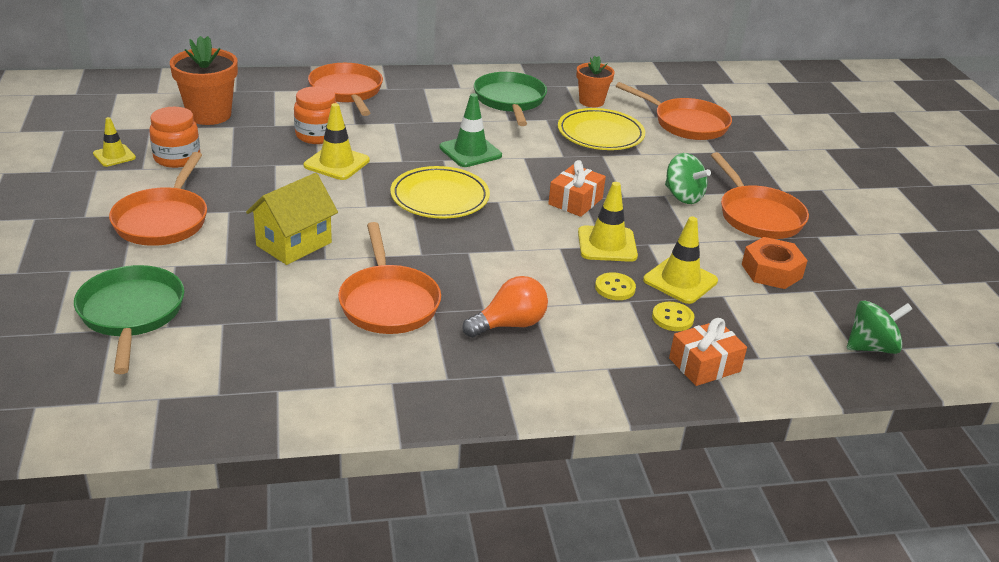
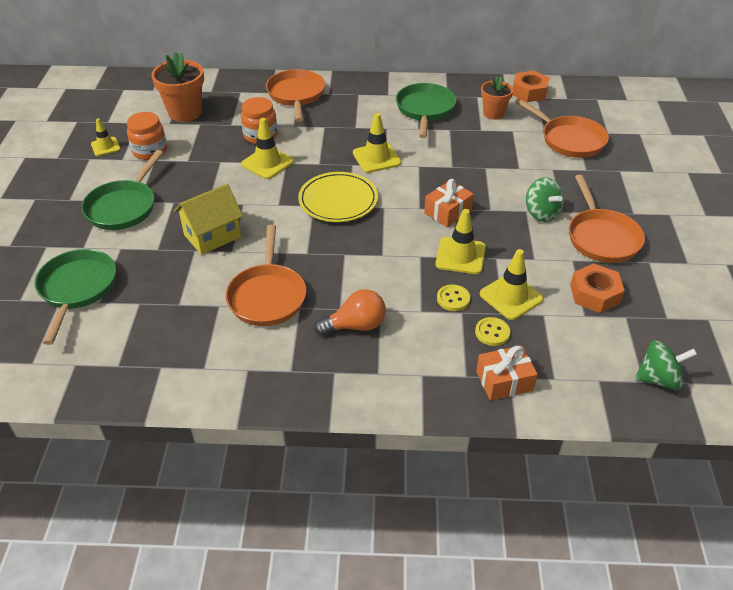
camera: 15 degrees right, 10 degrees up
(163, 220) = (123, 207): orange pan -> green pan
(470, 151) = (376, 158): green traffic cone -> yellow traffic cone
(600, 134) = (490, 146): yellow plate -> none
(624, 79) = (529, 92): none -> orange nut

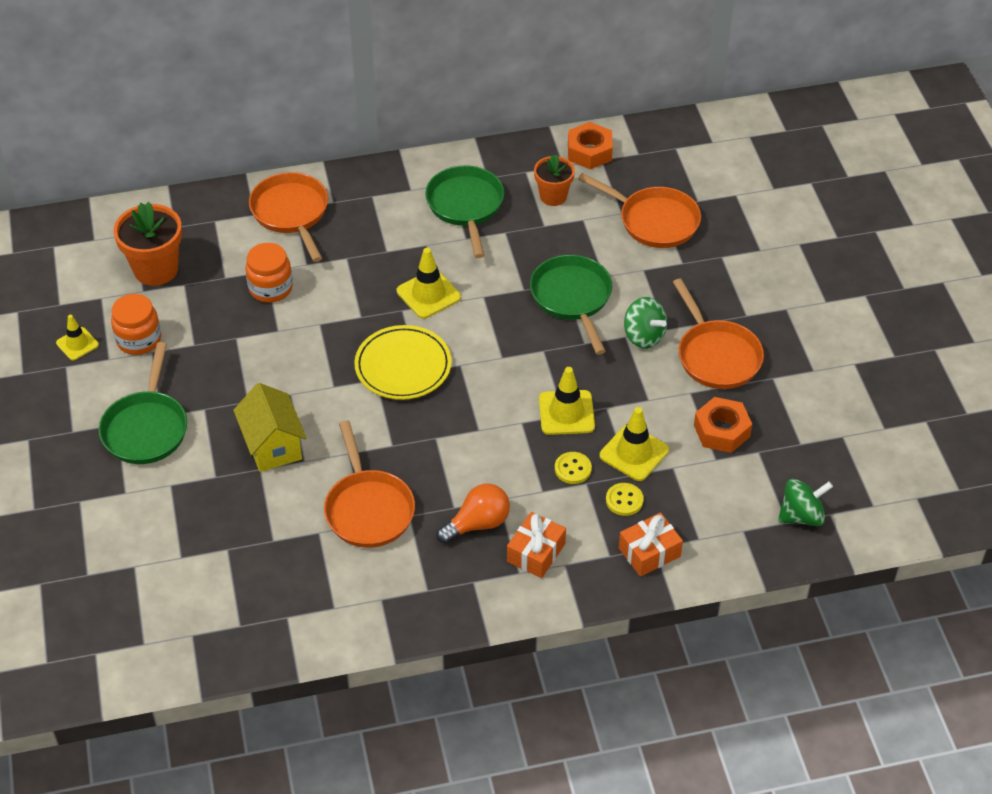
camera: 15 degrees left, 5 degrees up
(77, 289) = (147, 547): green pan -> green pan (572, 298)
(212, 236) = (273, 446): yellow house -> yellow house turned 60 degrees counterclockwise
(267, 163) = (296, 328): yellow traffic cone -> none
(447, 212) = (536, 356): orange gift -> orange gift (536, 553)

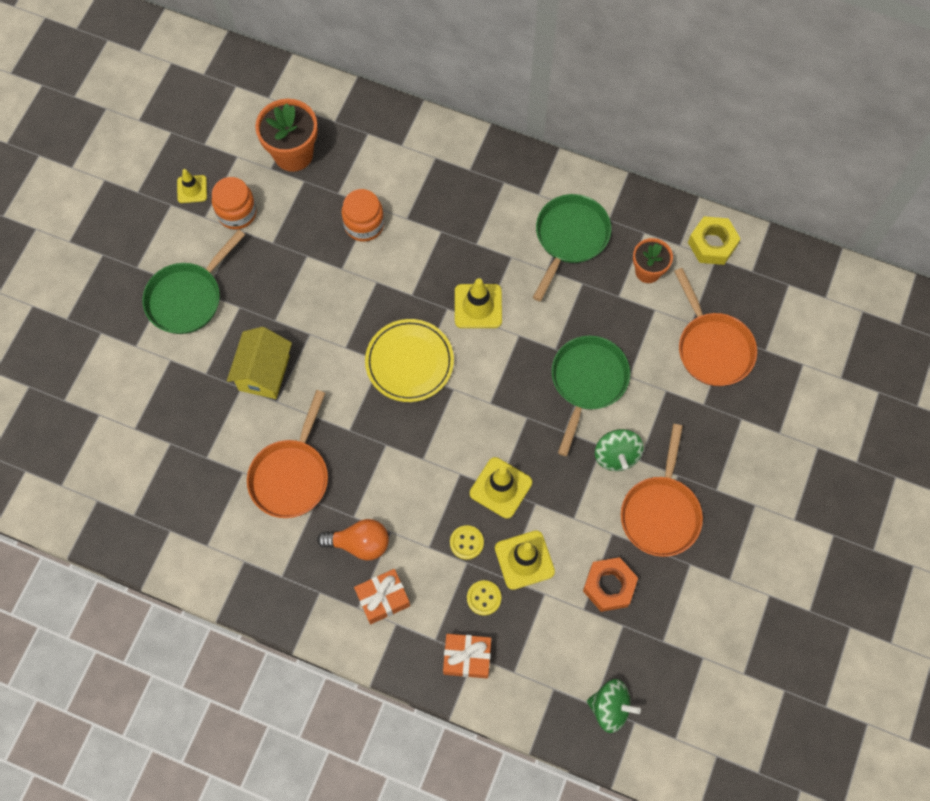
camera: 35 degrees right, 20 degrees up
(291, 213) = (430, 161): orange pan -> none
(589, 152) = (712, 244): orange nut -> yellow nut

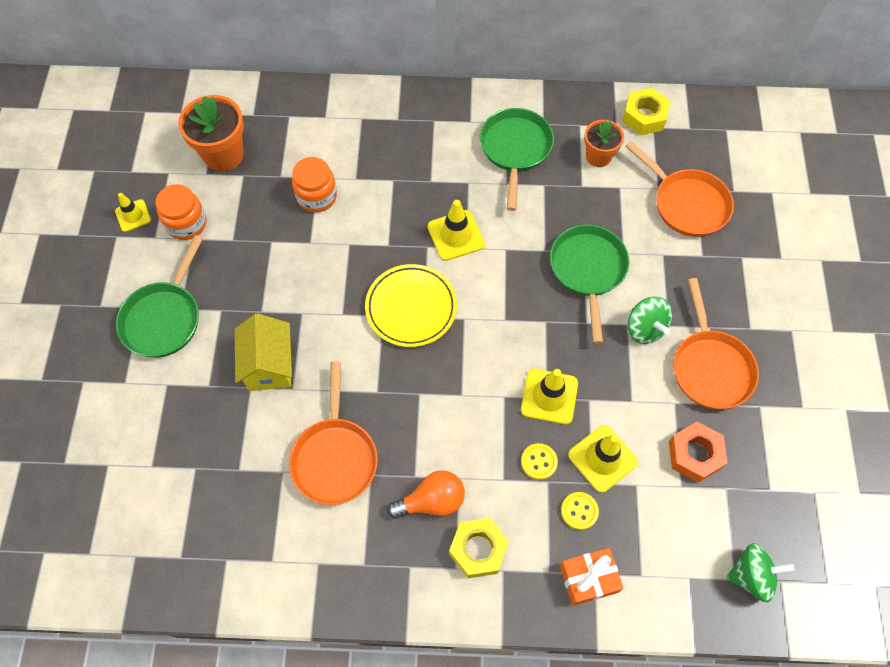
camera: 20 degrees left, 5 degrees down
(383, 599) = (478, 549): orange gift -> yellow nut

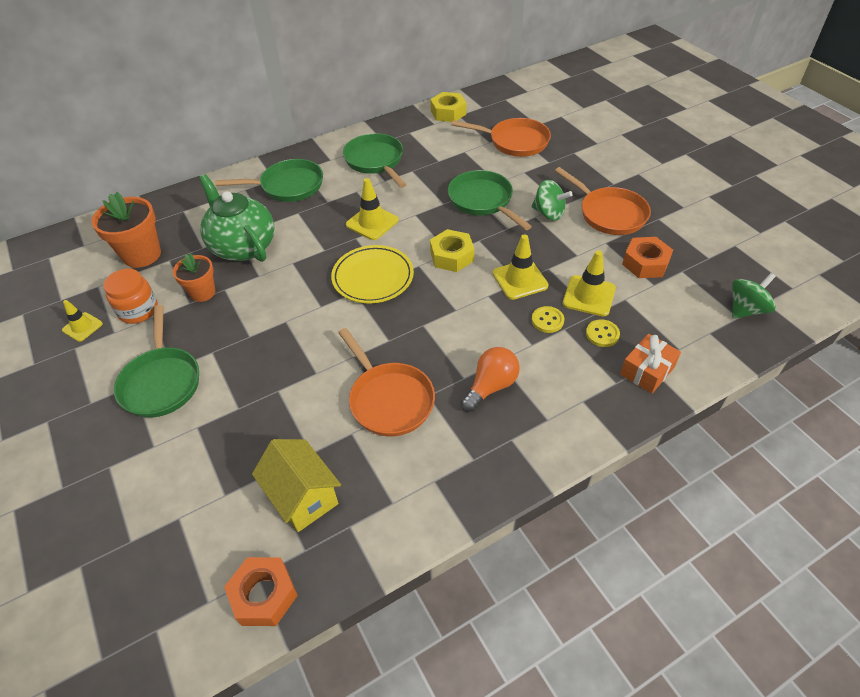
camera: 30 degrees left, 15 degrees down
(130, 576) = (264, 595): none -> orange nut
(269, 365) = (283, 367): yellow house -> yellow house (303, 497)
(317, 196) = (243, 246): orange jar -> green teapot
(405, 137) = (288, 186): none -> green pan
(478, 549) = (553, 397): yellow nut -> yellow nut (452, 256)
(598, 156) = (436, 142): orange flower pot -> orange flower pot (203, 292)

